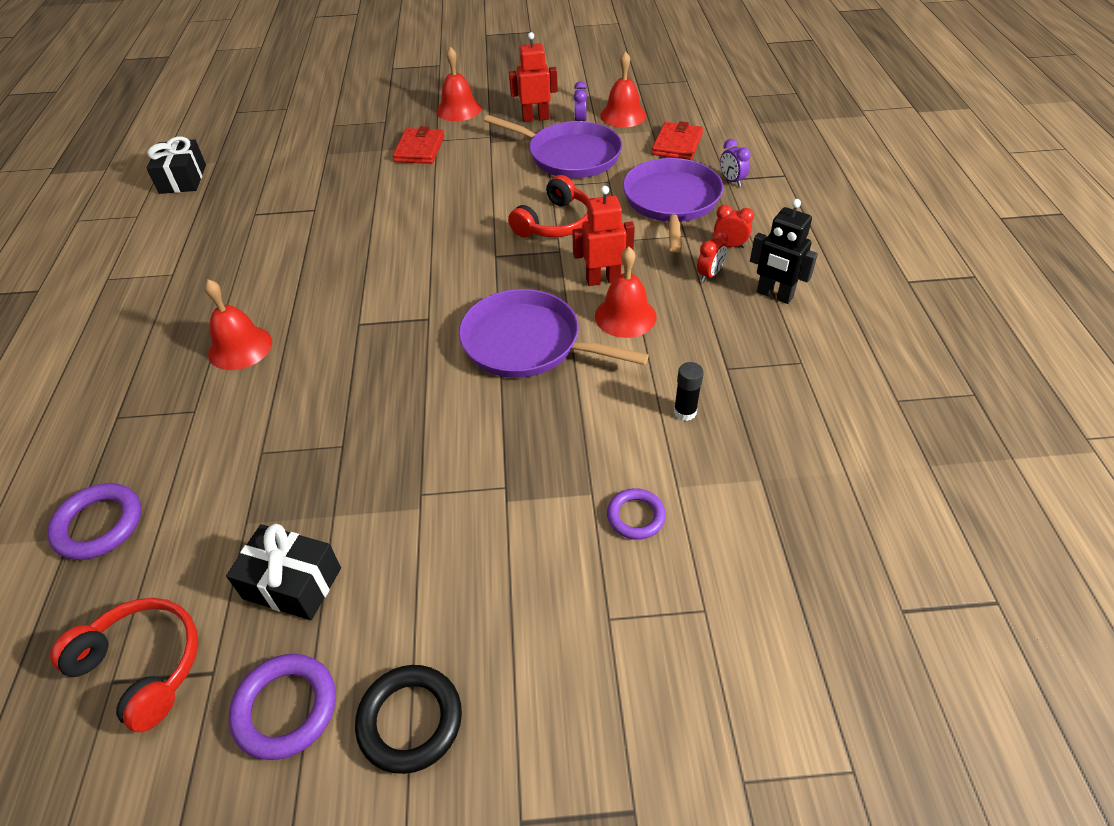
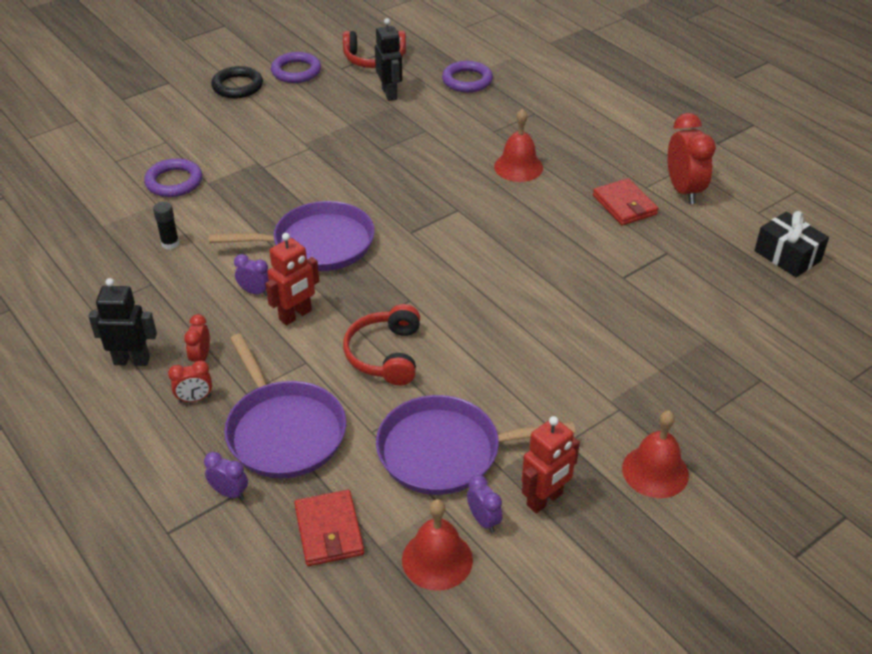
camera: 145 degrees right, 5 degrees down
(152, 257) = (683, 190): none -> red clock
(219, 554) = (390, 94): none -> black robot
(292, 583) = (339, 98): black gift -> none
(419, 149) = (620, 387): red wallet -> red wallet (624, 205)
(625, 316) = (255, 292): red bell -> purple clock
(636, 516) = (174, 182): purple ring -> purple ring, size x1.51

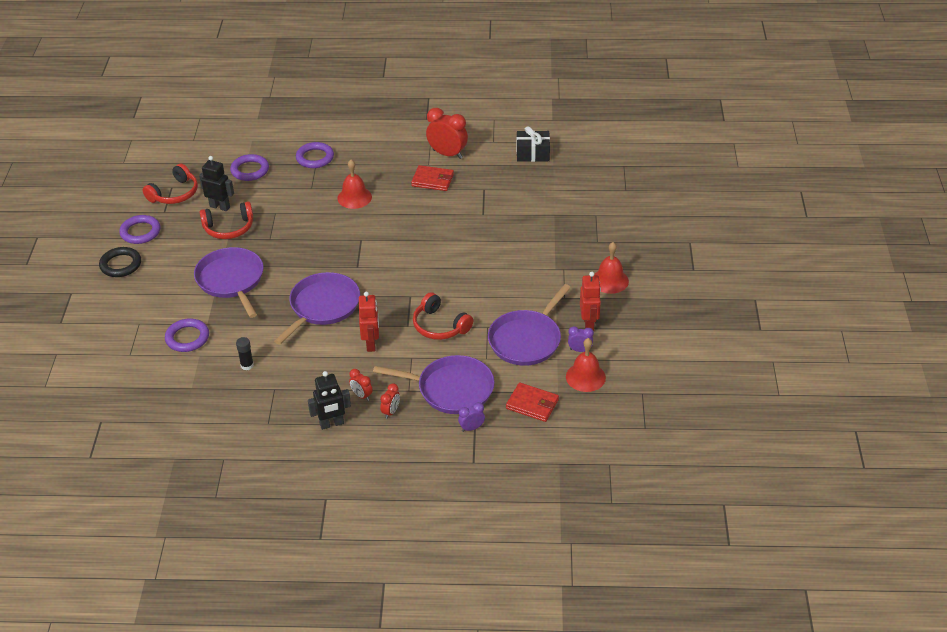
camera: 50 degrees left, 0 degrees up
(132, 360) = (332, 424): black robot -> black robot turned 150 degrees counterclockwise
(255, 292) = (333, 350): purple clock -> none
(289, 161) = (231, 280): none -> purple pan
(365, 116) = (229, 228): none -> red headphones
(542, 107) = (315, 158): none -> purple ring

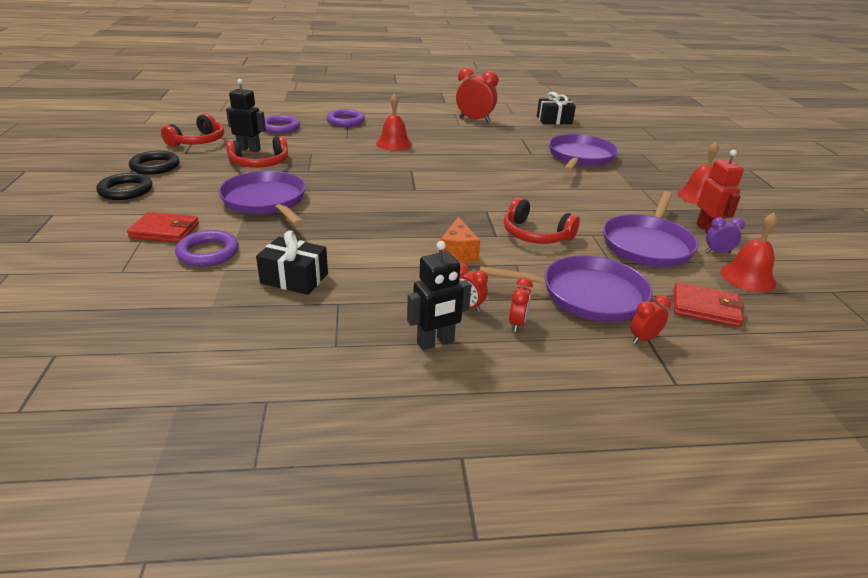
camera: 10 degrees left, 10 degrees down
(140, 232) = (155, 166): purple ring -> black ring
(247, 365) = (294, 278): black glue stick -> black gift
(322, 306) = (384, 221): purple pan -> purple pan (580, 157)
(371, 344) = (458, 252): red robot -> orange cheese
(432, 180) = (468, 134): red wallet -> red wallet (165, 231)
(471, 428) = (643, 339): purple clock -> red clock

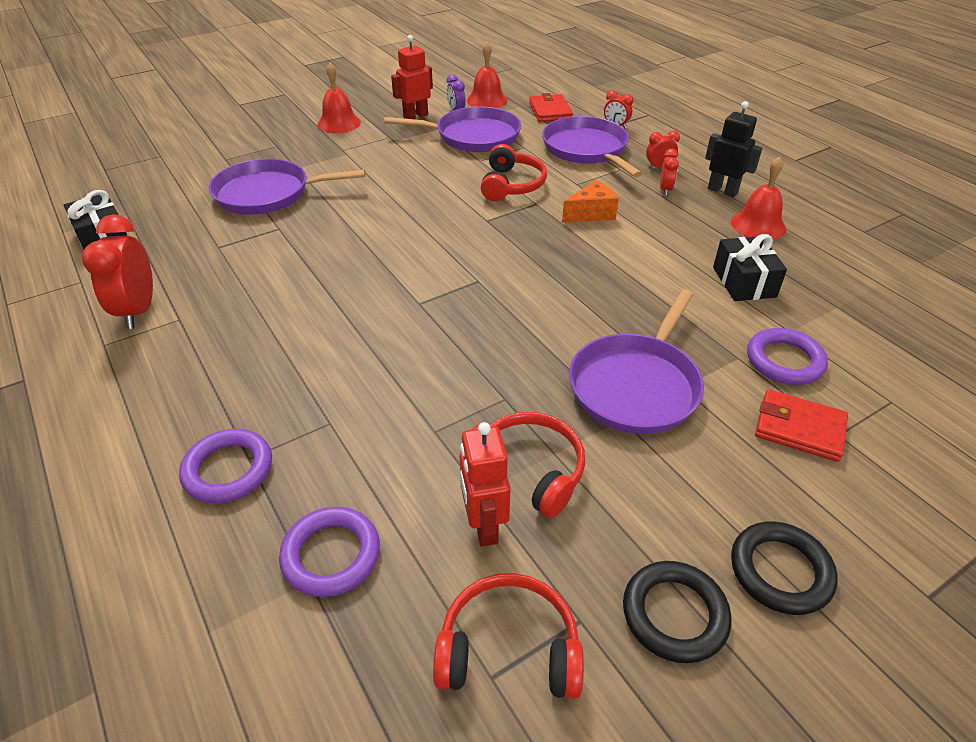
camera: 115 degrees left, 10 degrees up
(165, 231) = (799, 428): red wallet -> red wallet turned 45 degrees counterclockwise
(249, 149) = (483, 526): black robot -> red robot
(394, 144) = (322, 356): red bell -> red bell (758, 225)

